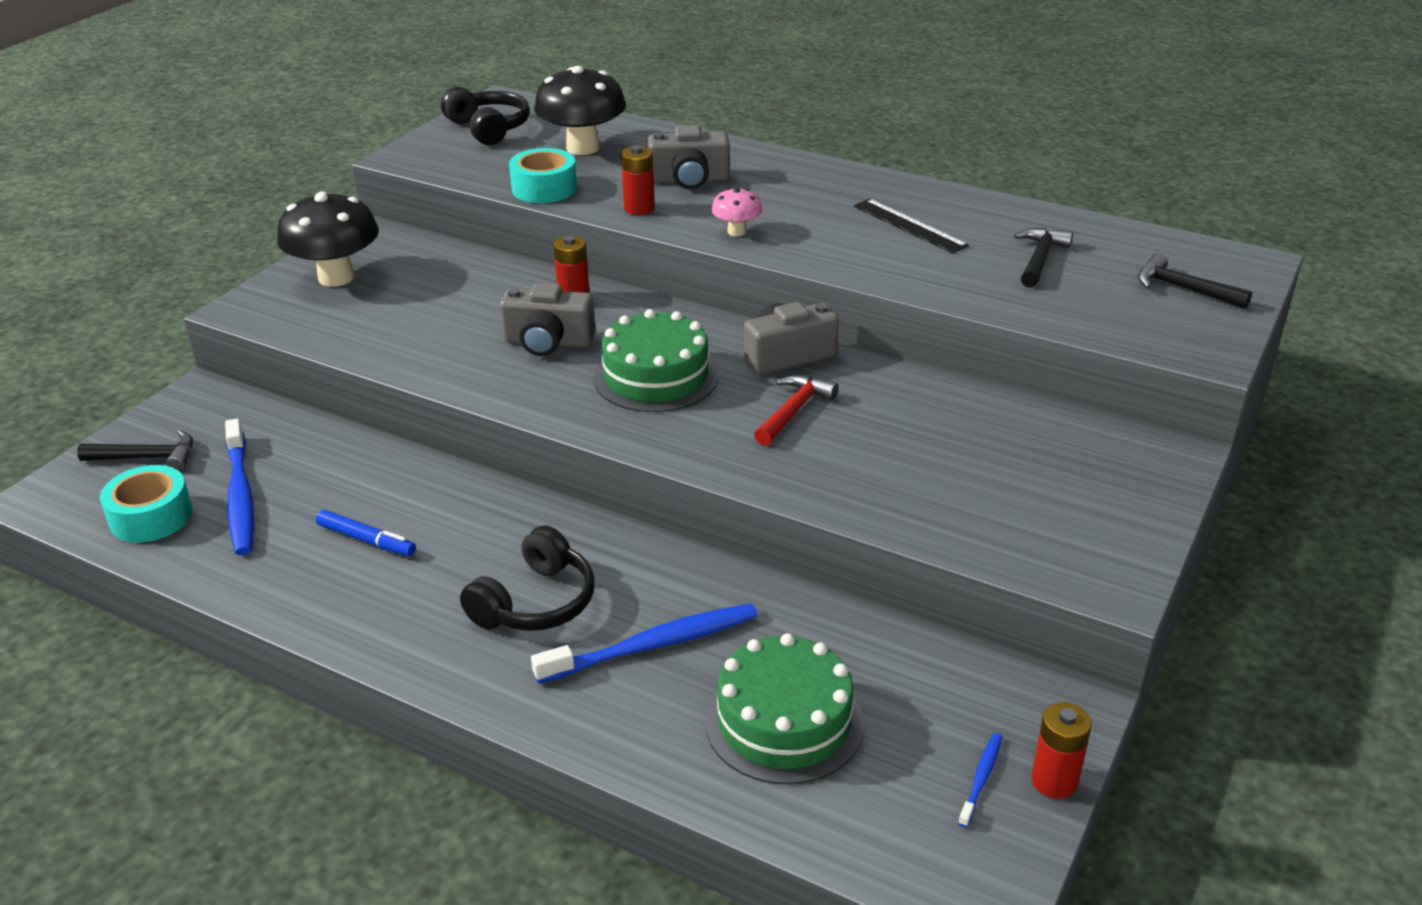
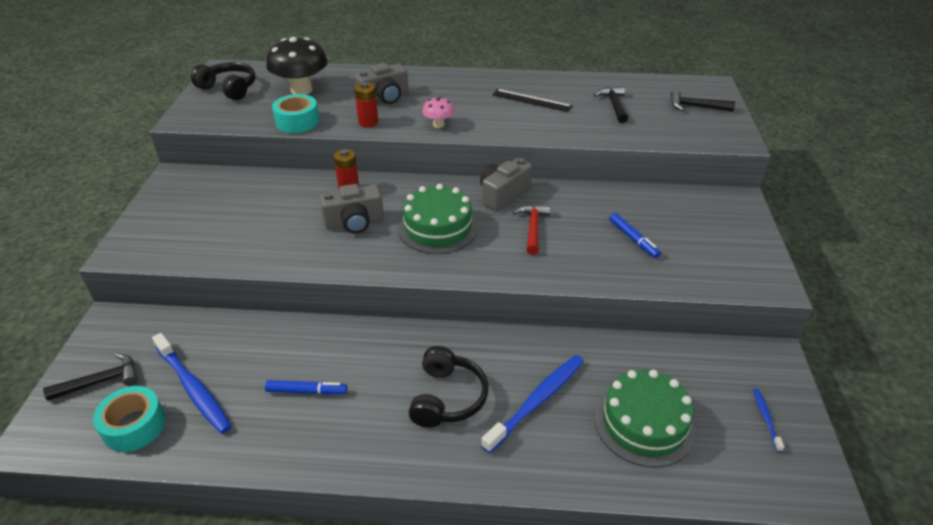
camera: 25 degrees left, 5 degrees up
(336, 277) = (176, 213): black mushroom -> none
(937, 464) = (633, 239): none -> blue marker
(1054, 781) = (800, 405): red battery -> none

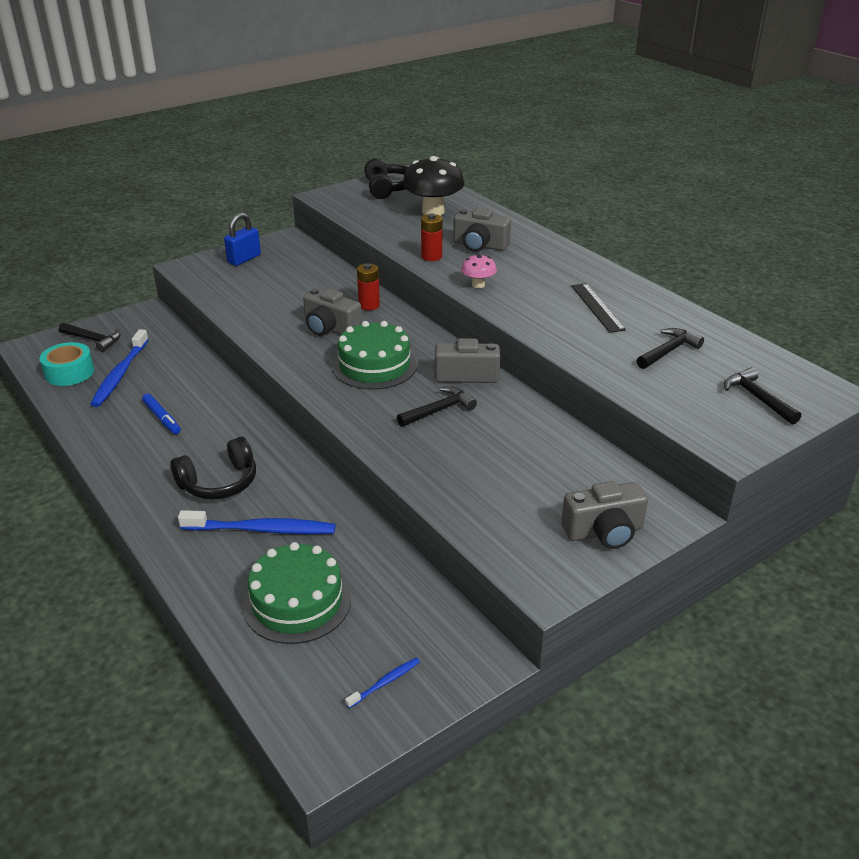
camera: 50 degrees right, 5 degrees down
(169, 213) = (244, 259): none -> blue padlock
(297, 121) = (386, 232): turquoise tape -> none
(533, 228) = (439, 410): red hammer -> black hammer
(633, 239) = (500, 471): blue marker -> none
(734, 233) = (604, 531): none -> grey camera

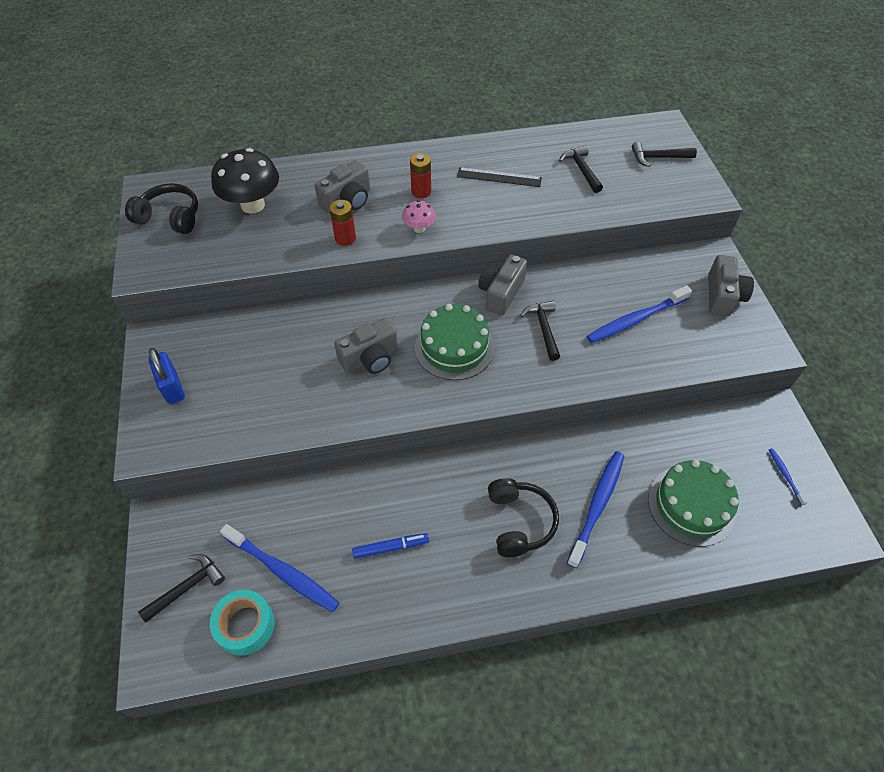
camera: 65 degrees left, 20 degrees up
(369, 305) = (346, 317): red battery -> red battery (421, 192)
(503, 468) = (635, 320): none -> blue toothbrush

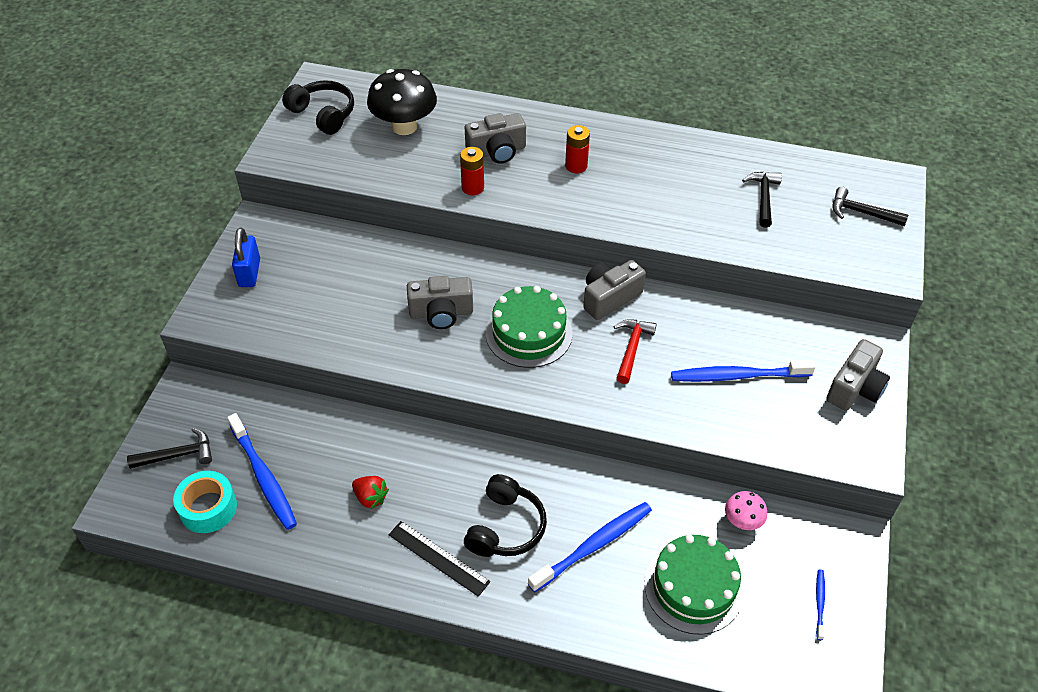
camera: 25 degrees right, 5 degrees down
(391, 547) = (370, 498): blue marker -> red strawberry
(419, 228) = (551, 202): pink mushroom -> pink mushroom (742, 521)
(499, 177) = (667, 177): black ruler -> black ruler (438, 558)
(543, 329) = (632, 349): black hammer -> red hammer

